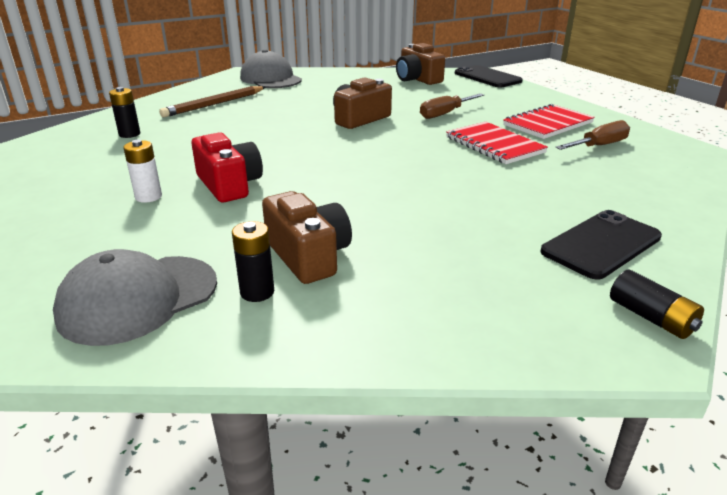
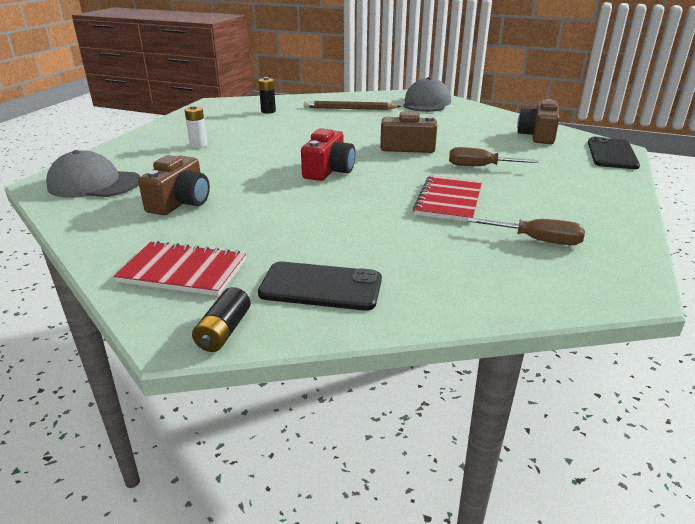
camera: 50 degrees right, 0 degrees up
(229, 185) = (240, 154): red camera -> red camera (328, 170)
(257, 292) = (127, 204): black battery -> none
(548, 124) = (545, 207): red notebook -> red notebook (183, 271)

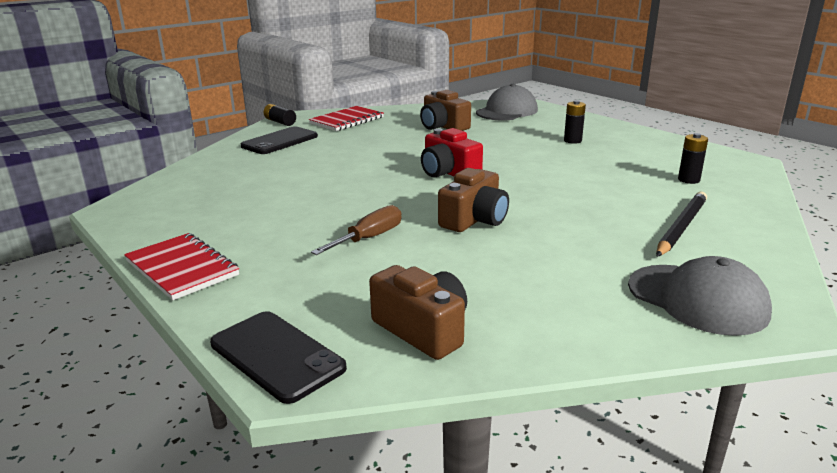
camera: 120 degrees right, 5 degrees down
(198, 145) = (572, 141): white battery -> black battery
(350, 109) = (681, 227): brown pencil -> black pencil
(448, 201) = (320, 199): red notebook -> red notebook (182, 268)
(537, 240) = (210, 207): brown screwdriver -> none

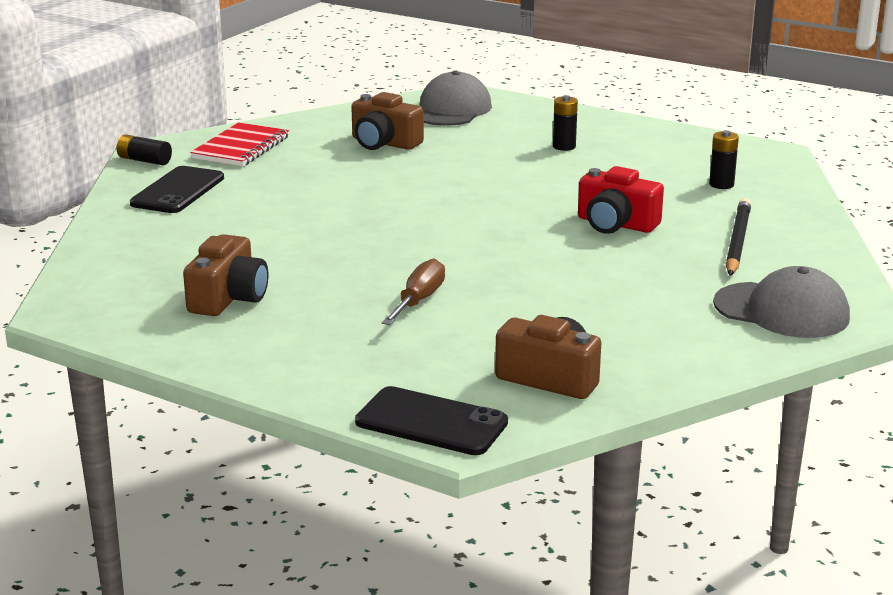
camera: 20 degrees left, 0 degrees up
(182, 268) = (238, 363): red notebook -> none
(448, 172) = (444, 209): red camera -> red camera (616, 224)
(474, 219) = (518, 263): brown camera -> brown camera (228, 298)

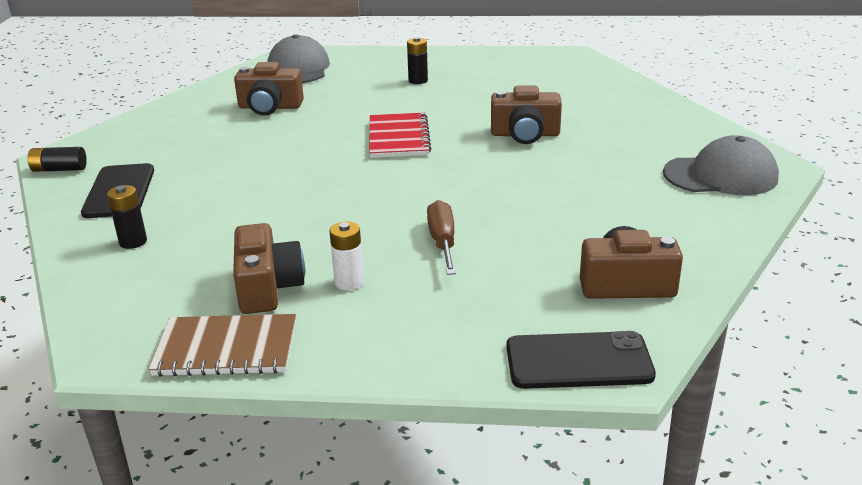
camera: 25 degrees left, 5 degrees up
(152, 334) = (226, 349): none -> brown notebook
(241, 148) = (144, 137): red notebook -> red notebook (398, 138)
(300, 312) = (349, 282): none -> white battery
(616, 224) = (525, 134): red camera -> brown camera
(721, 184) = (564, 86): black battery -> black battery (133, 242)
(737, 241) = (626, 128): black pencil -> none

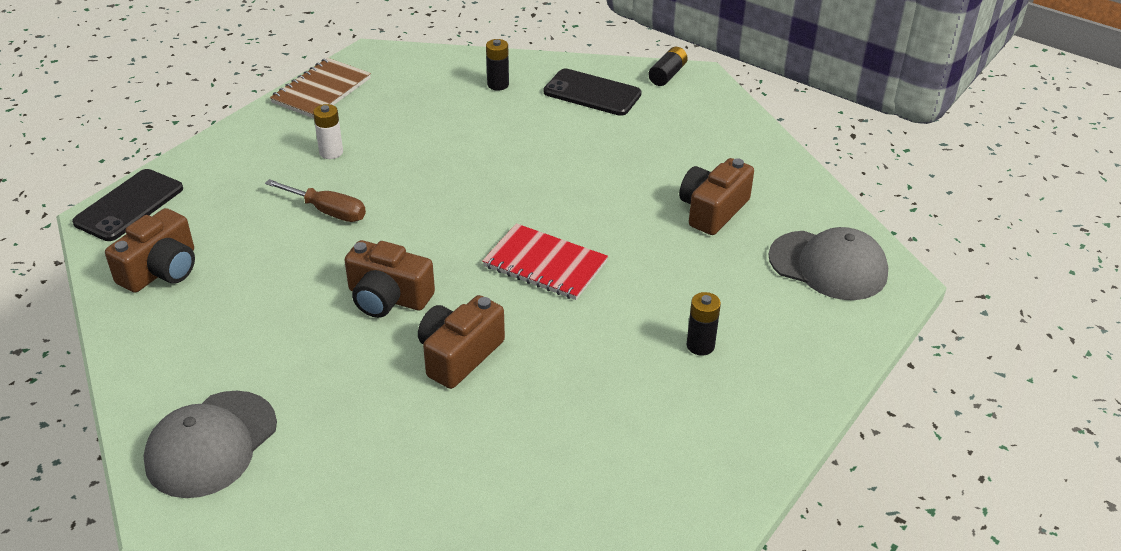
camera: 120 degrees right, 10 degrees up
(268, 287) = (368, 120): brown camera -> brown camera (388, 297)

